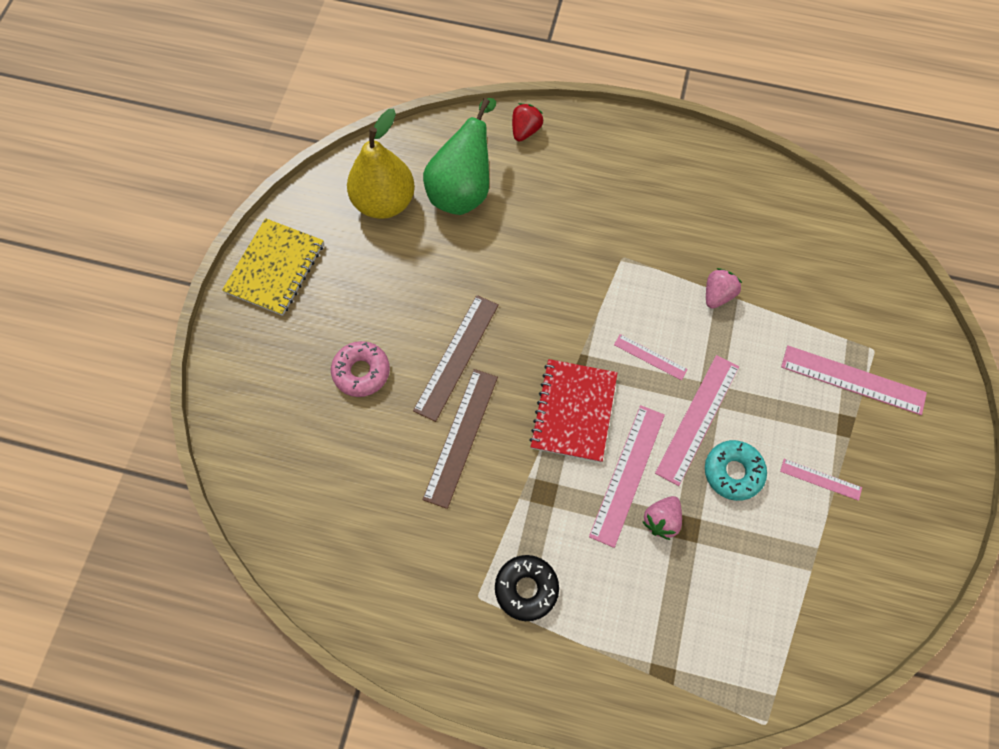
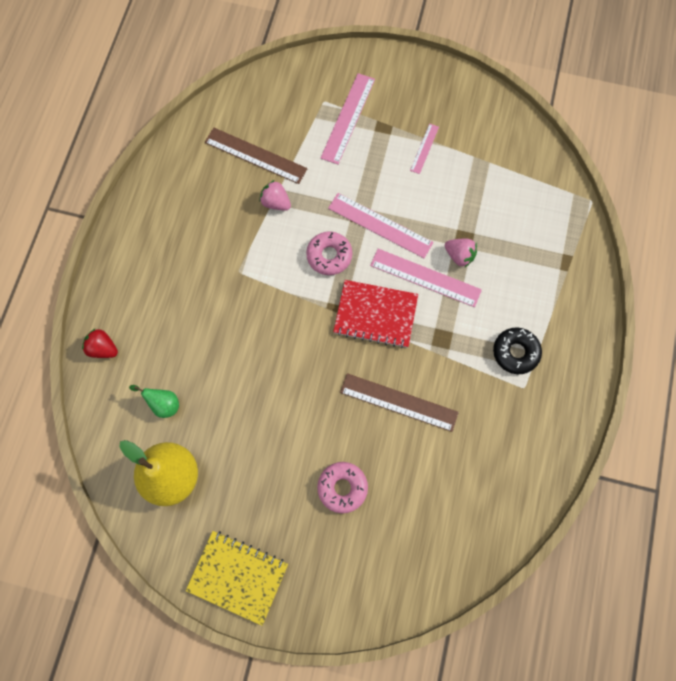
camera: 90 degrees left, 5 degrees up
(457, 357) = (328, 407): brown ruler -> brown ruler (255, 155)
(463, 190) = (163, 404): green pear -> green pear, size x0.47
(650, 357) = (329, 256): pink ruler -> pink donut
(733, 472) = (421, 205): turquoise donut -> none

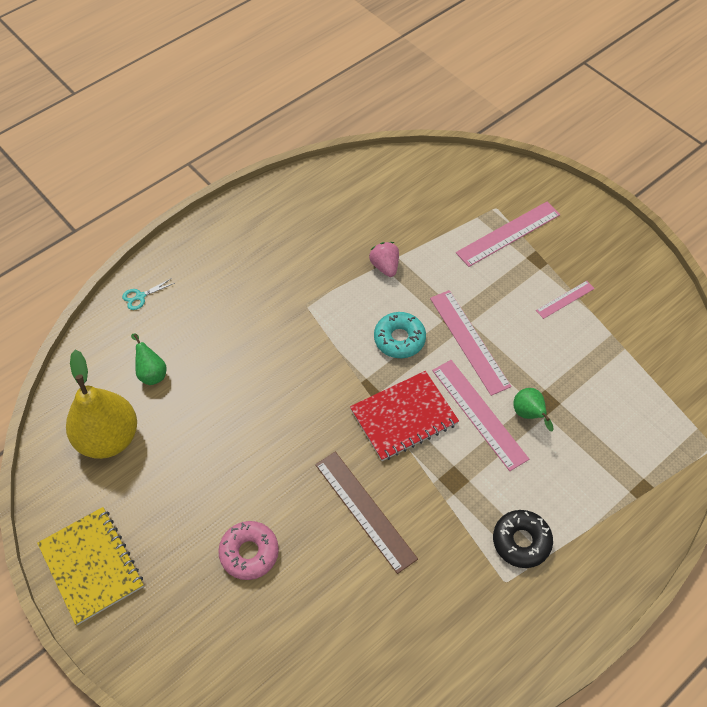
camera: 35 degrees right, 15 degrees down
(103, 348) = (140, 296): red strawberry -> turquoise scissors
(255, 155) = (397, 218): brown ruler -> none
(329, 256) = (399, 339): pink donut -> turquoise donut
(375, 314) = (404, 417): red notebook -> red notebook turned 75 degrees counterclockwise
(459, 256) = (529, 415): pink strawberry -> green pear

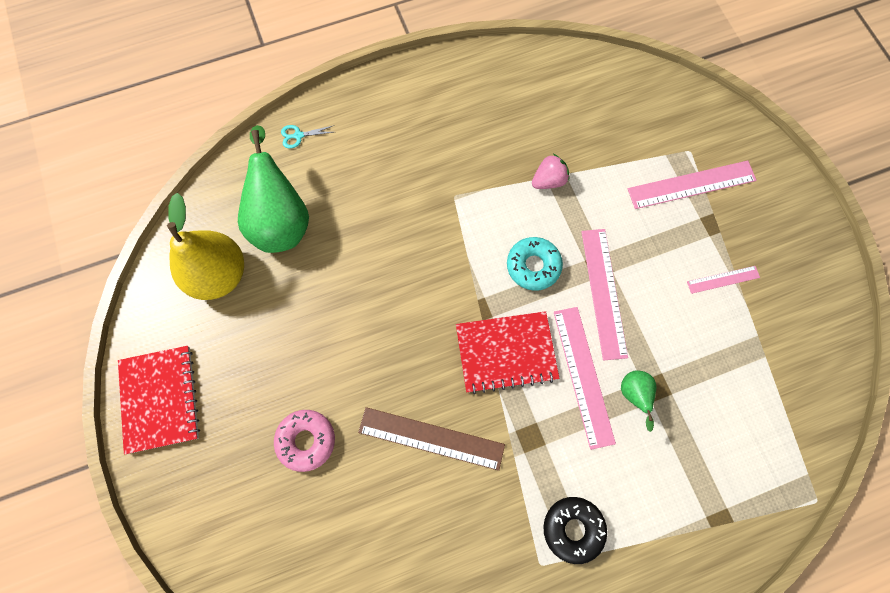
camera: 20 degrees right, 15 degrees up
(91, 566) = (160, 399): yellow notebook -> red notebook
(151, 373) = (281, 220): green pear -> green pear, size x2.12
(365, 510) = (431, 438): brown ruler -> brown ruler turned 60 degrees counterclockwise
(385, 266) = (548, 180): pink strawberry -> pink strawberry turned 60 degrees clockwise

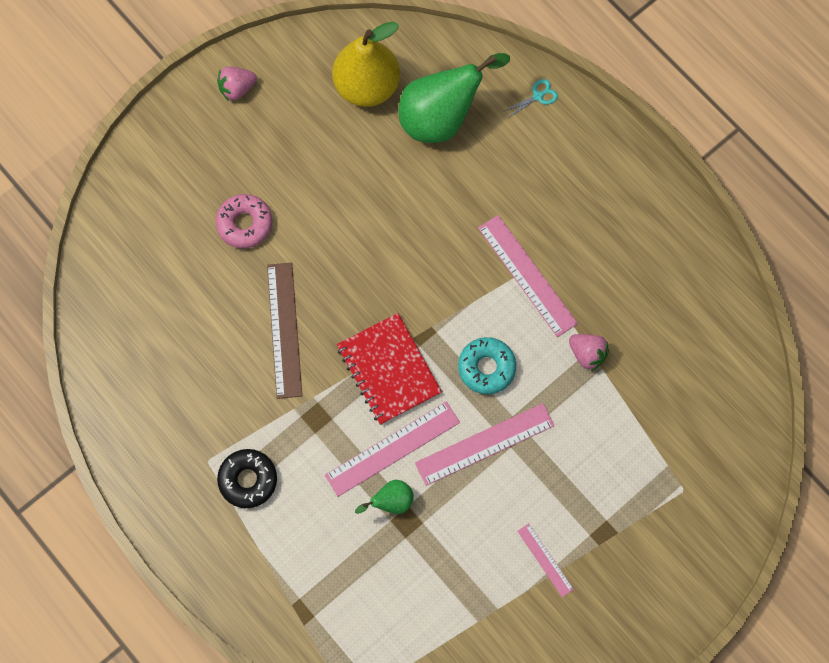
camera: 70 degrees right, 0 degrees up
(160, 399) = (237, 88): red notebook -> pink strawberry
(298, 135) = (538, 96): turquoise scissors -> turquoise scissors turned 90 degrees clockwise
(691, 184) = (642, 501): pink ruler -> pink ruler (527, 275)

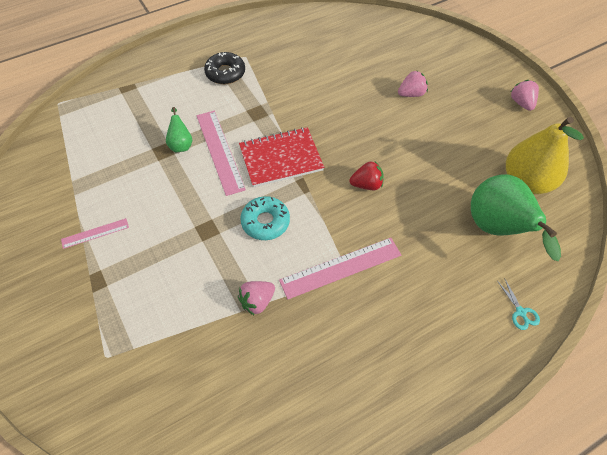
camera: 100 degrees right, 15 degrees down
(244, 224) = (411, 94): pink donut -> pink strawberry
(284, 330) = (326, 104): brown ruler -> none
(408, 262) = (366, 184): none -> red strawberry
(484, 444) = (203, 209): pink ruler -> none

